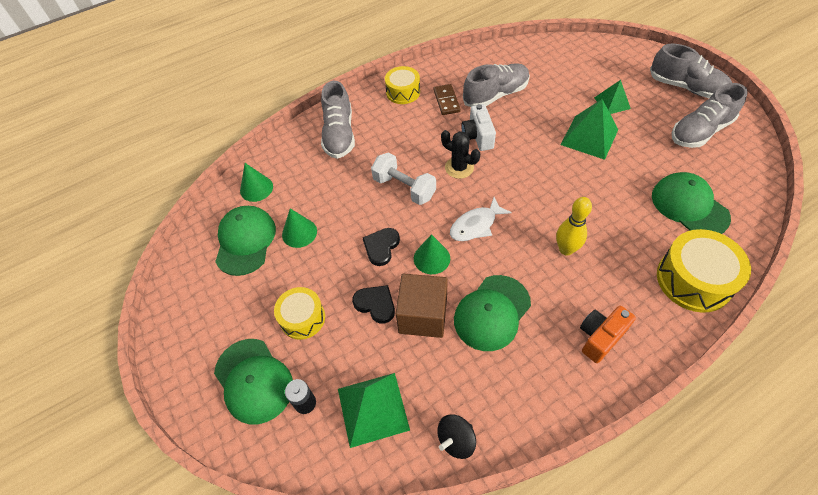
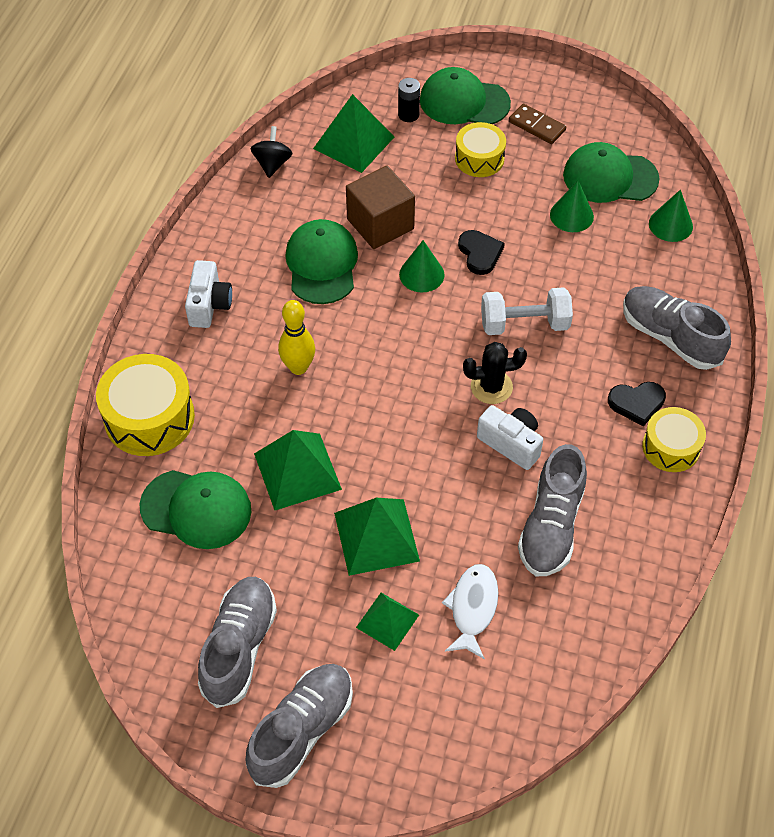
camera: 135 degrees right, 0 degrees up
(245, 241) = (610, 177): green cap -> green cap turned 135 degrees clockwise
(375, 304) = (430, 206): black heart -> black heart (637, 403)
(446, 101) = (602, 471): brown domino -> brown domino (536, 126)
(476, 225) = (410, 333): white fish -> white fish (472, 608)
(600, 337) = (209, 305): orange camera -> white camera
(611, 191) = (297, 471): none -> green pyramid
(686, 87) = (302, 731): grey shoe -> grey shoe turned 135 degrees clockwise

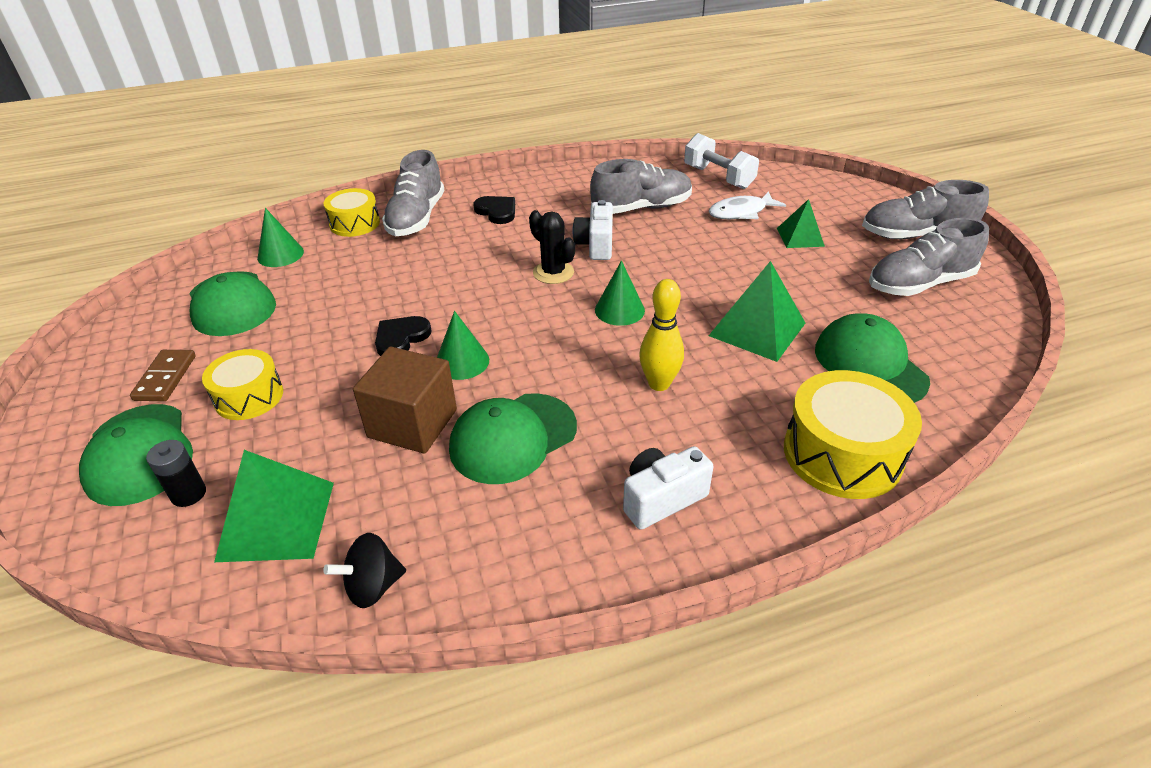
camera: 125 degrees left, 15 degrees down
(376, 537) = (751, 267): green pyramid -> none
(524, 324) = (468, 282): white dumbbell -> white dumbbell (718, 177)
(571, 215) = (304, 306): green cone -> green cone (619, 310)
(671, 447) = (521, 189): yellow drum -> yellow drum (355, 223)

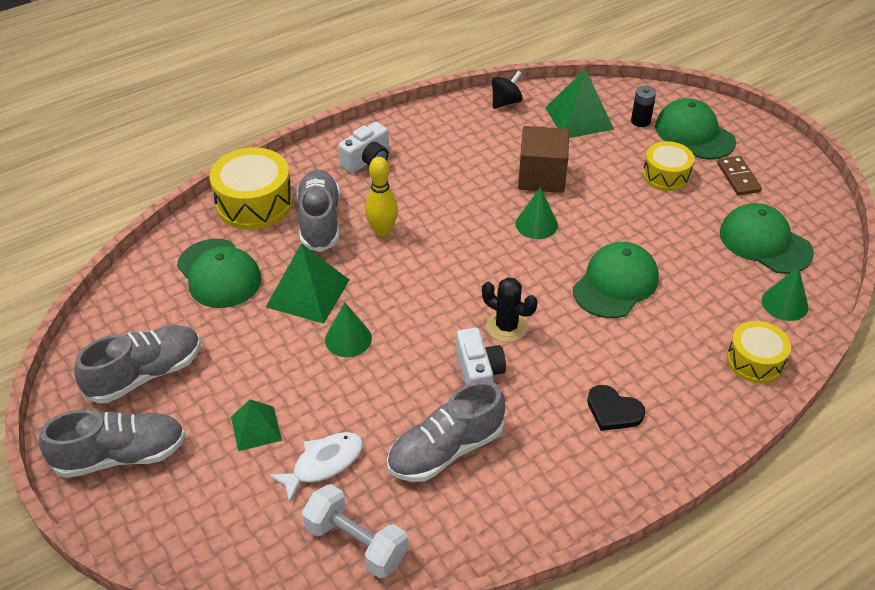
camera: 165 degrees right, 5 degrees up
(401, 338) = (597, 235): black heart -> none
(416, 218) = (695, 382): grey shoe -> grey shoe (320, 221)
(513, 438) = (471, 179): green cap -> green cap (615, 283)
(619, 310) = (430, 293): green cone -> green cone (348, 339)

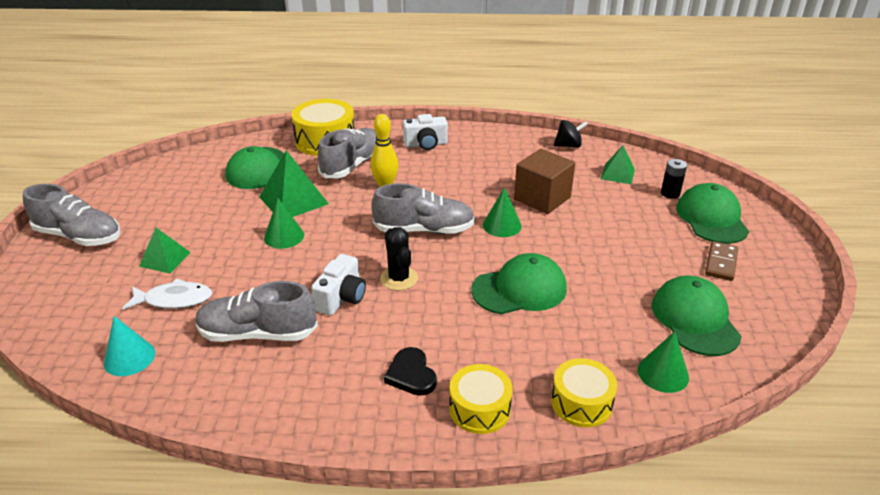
camera: 35 degrees right, 10 degrees down
(145, 374) = (148, 202): grey shoe -> grey shoe (424, 230)
(356, 543) = (129, 358): white dumbbell -> turquoise cone
(579, 118) = (617, 174): green pyramid -> green pyramid, size x0.62
(666, 175) = (651, 236): yellow drum -> yellow drum (479, 409)

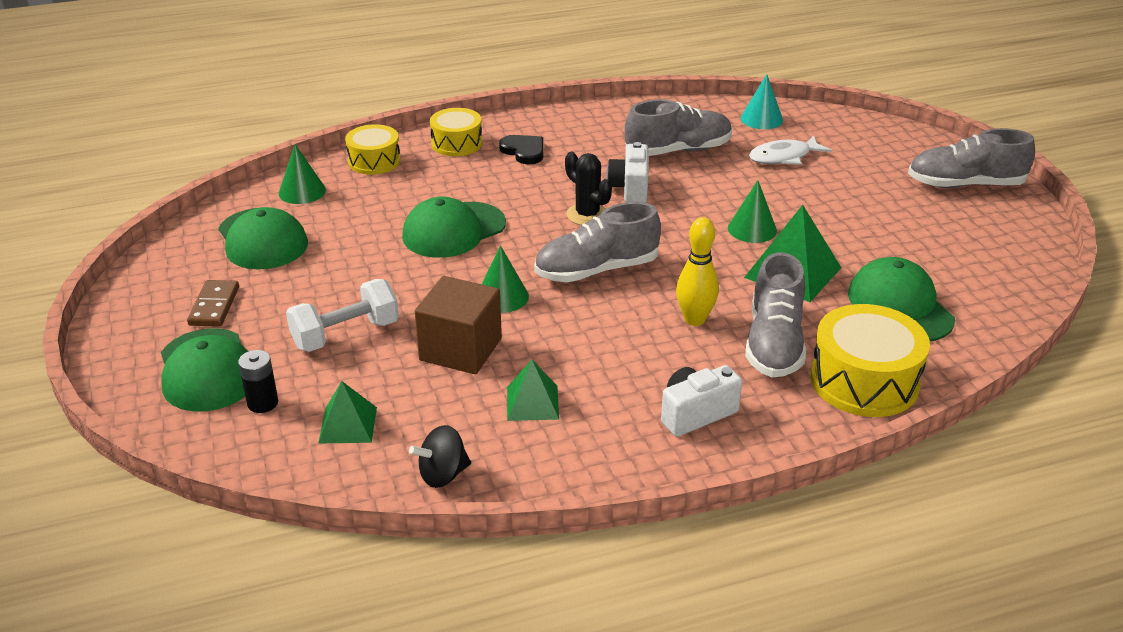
camera: 160 degrees right, 0 degrees up
(165, 259) = (844, 184): green pyramid -> green pyramid (532, 403)
(618, 222) = (345, 334): none -> white dumbbell

